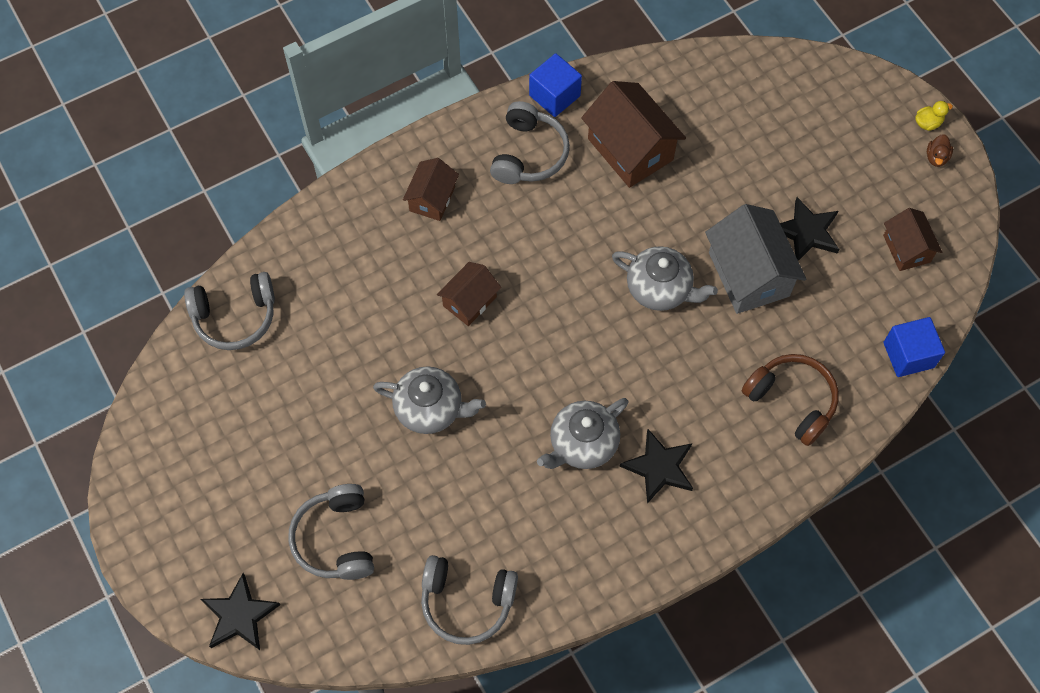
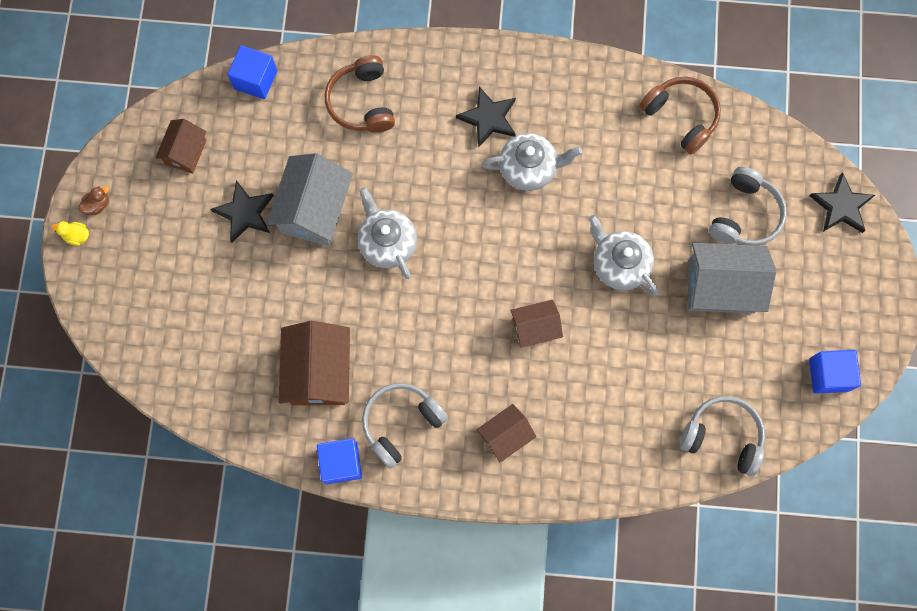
camera: 145 degrees left, 10 degrees up
(163, 434) = (828, 375): none -> blue cube
(317, 451) = (721, 286): none -> grey house
(467, 602) = (681, 117): grey headphones -> brown headphones

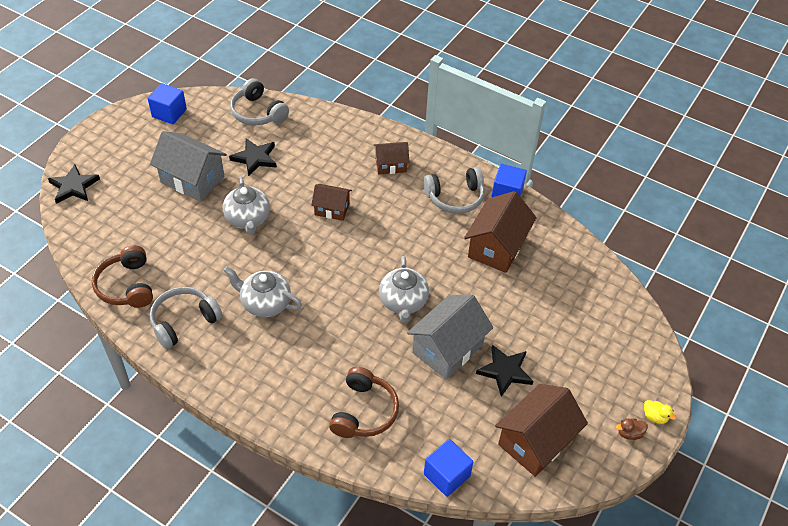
camera: 155 degrees left, 25 degrees down
(186, 152) = (536, 441): brown house -> brown house, size x1.70
(488, 118) = (270, 351): black star -> black star (255, 158)
(744, 215) = (140, 209): grey headphones -> grey headphones (184, 321)

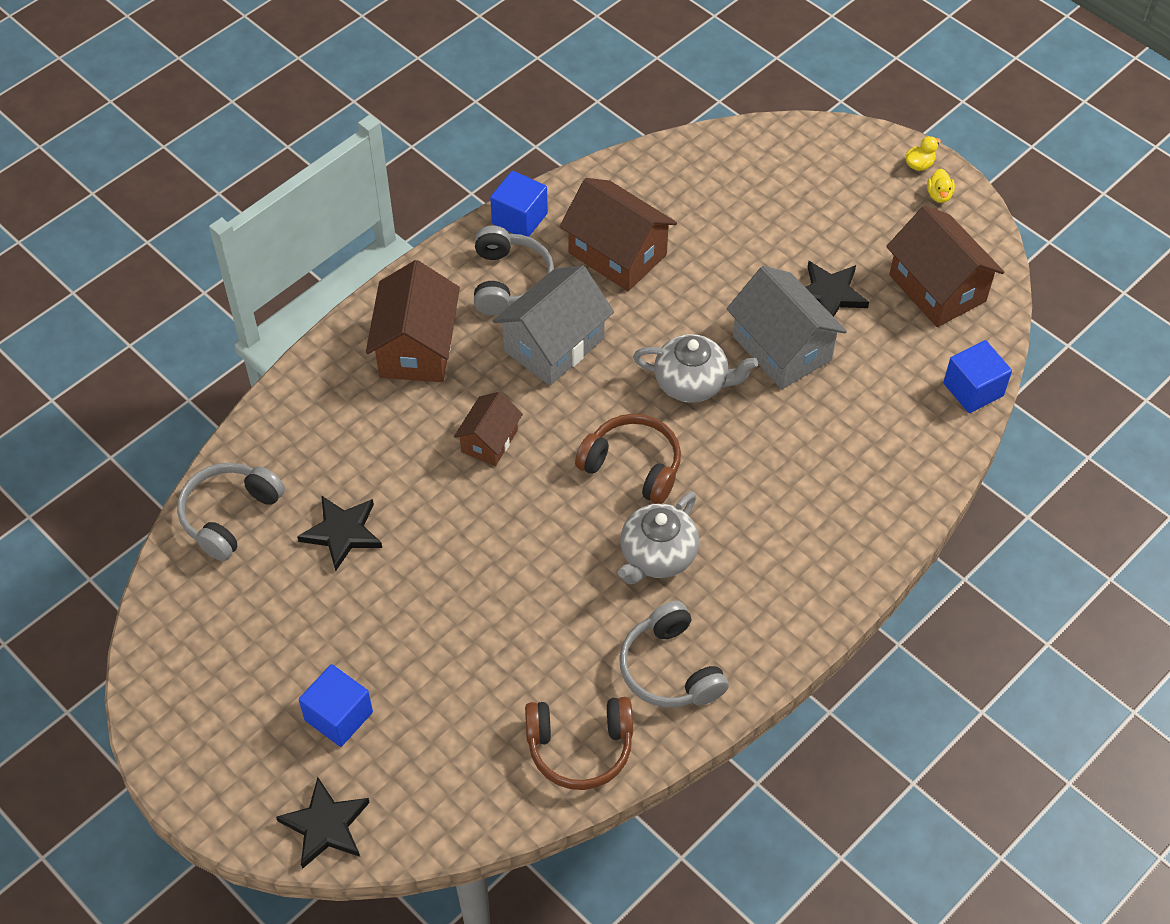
camera: 75 degrees left, 5 degrees up
(169, 113) = (181, 656): blue cube -> blue cube (339, 716)
(192, 179) = (365, 632): grey house -> grey house (554, 345)
(248, 219) = (479, 559): grey teapot -> none
(258, 112) = (229, 515): grey headphones -> grey headphones turned 150 degrees clockwise
(364, 411) = (867, 461): brown headphones -> brown headphones (633, 466)
(390, 165) = (417, 348): brown house -> brown house, size x1.70
(629, 433) = (939, 195): brown duck -> yellow duck

